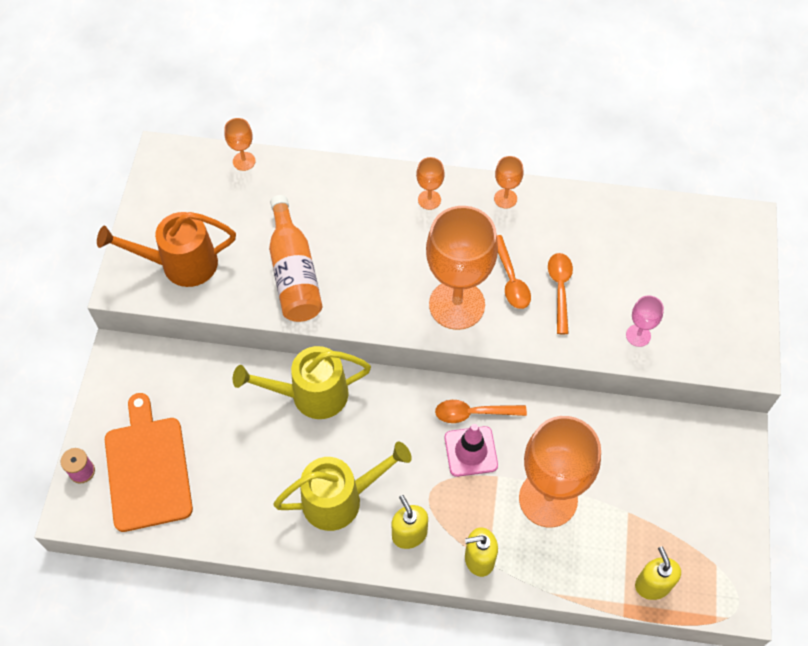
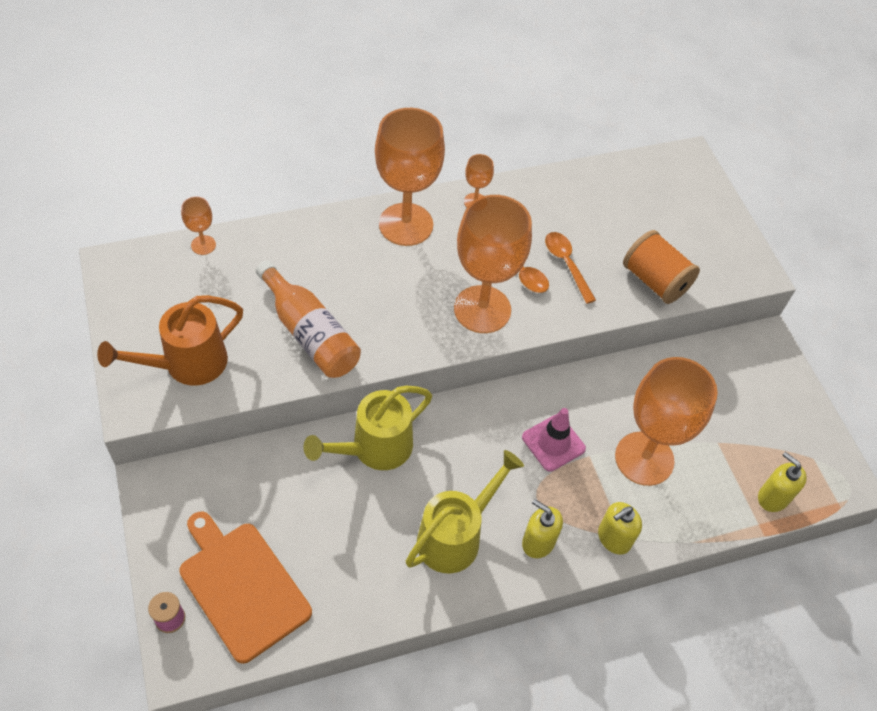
camera: 30 degrees left, 5 degrees down
(429, 200) = (406, 224): orange goblet -> orange goblet, size x2.29
(474, 413) = (537, 407): orange spoon -> none
(638, 335) = (655, 281): pink goblet -> orange spool

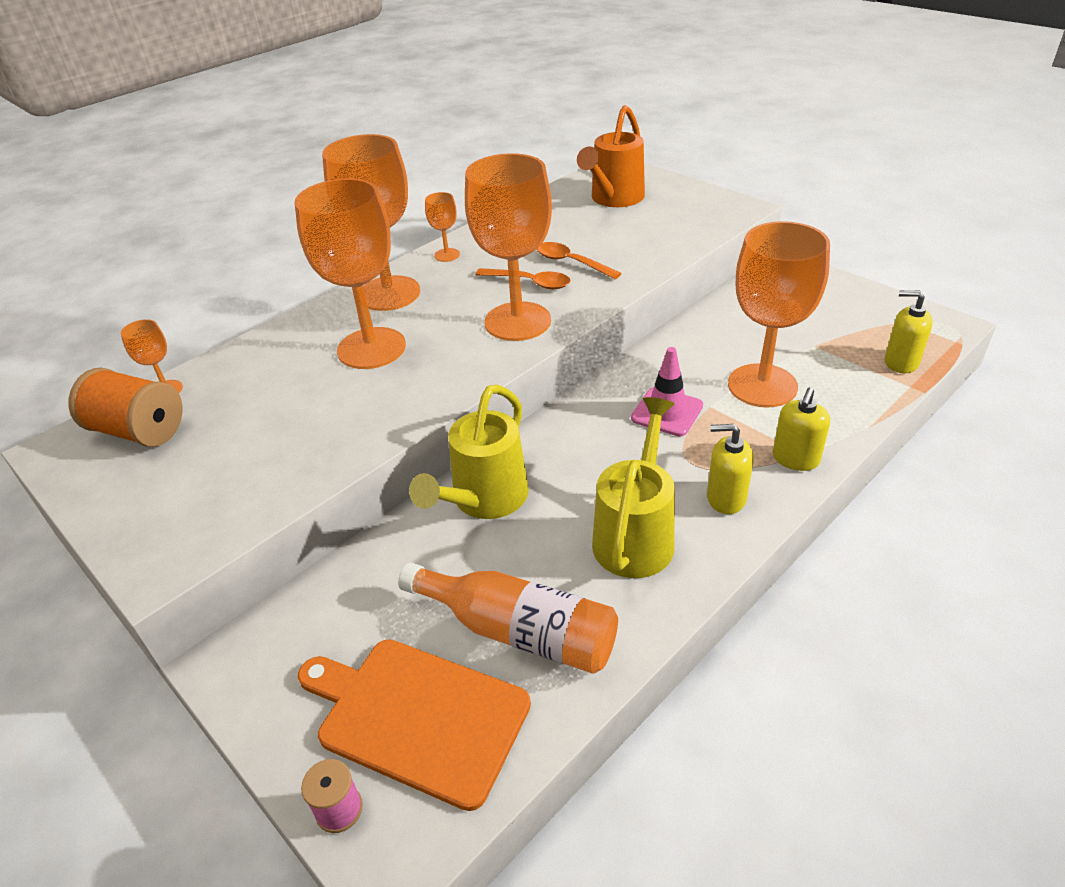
camera: 20 degrees left, 15 degrees down
(186, 364) = (206, 499): orange watering can -> orange watering can (614, 199)
(310, 333) = (344, 411): orange bottle -> orange bottle (519, 631)
(361, 279) = (371, 348): none -> orange goblet
(655, 281) = (661, 243): orange spool -> orange spool (139, 431)

